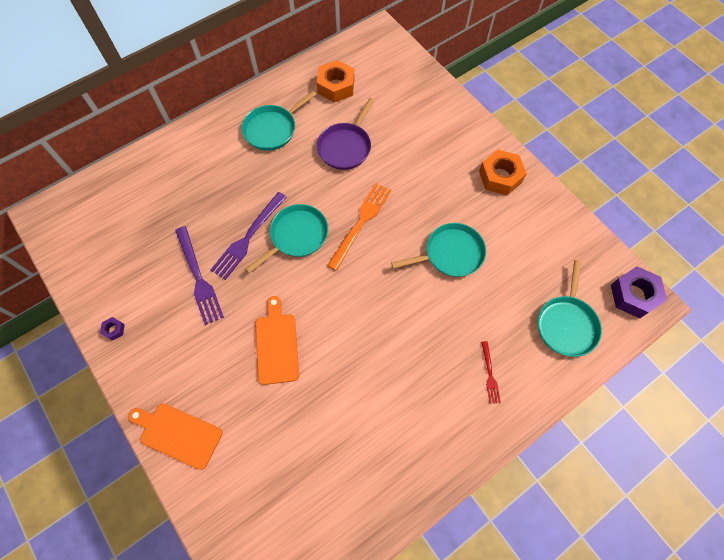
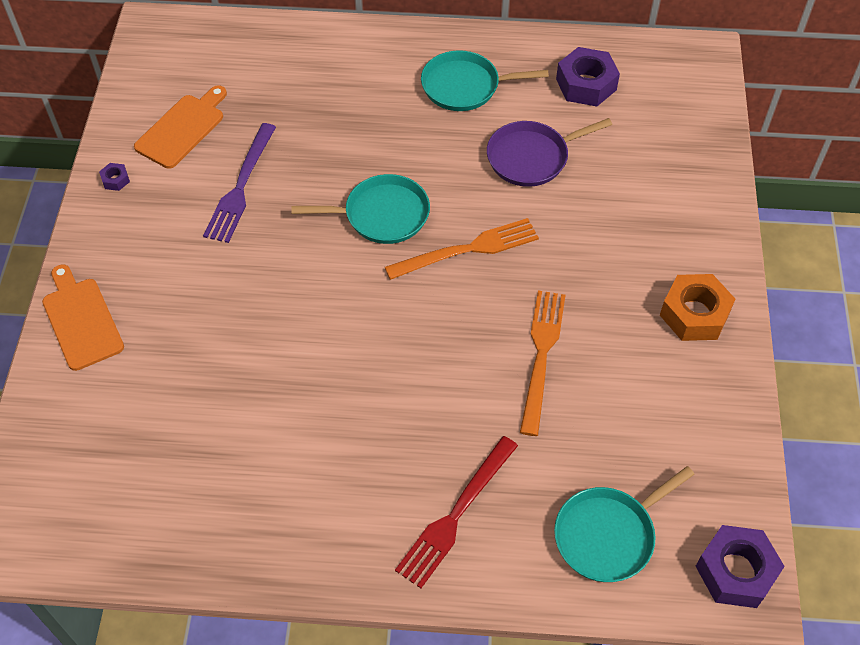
camera: 40 degrees right, 10 degrees down
(248, 238) = (328, 181): purple fork -> none
(277, 345) = (254, 308): orange cutting board -> orange cutting board (182, 129)
(336, 86) = (586, 84): orange nut -> purple nut
(450, 254) = (541, 355): turquoise pan -> orange fork
(490, 374) = (455, 515): red fork -> red fork, size x1.91

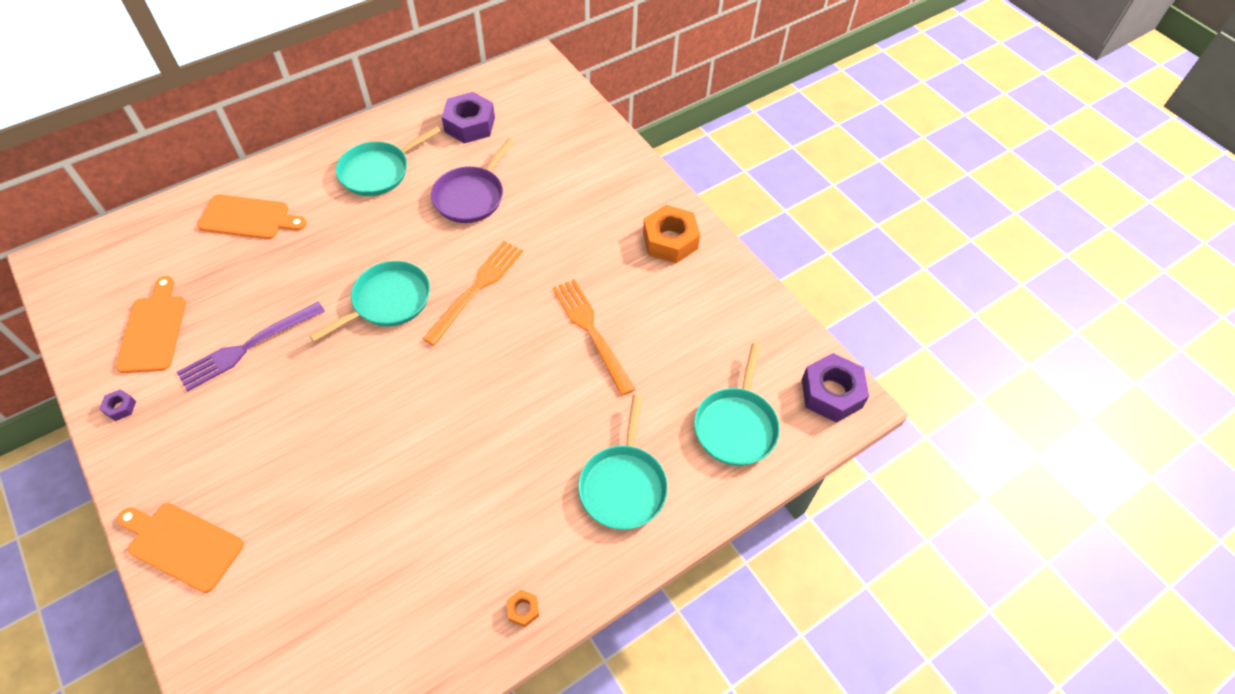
camera: 40 degrees left, 0 degrees up
(240, 187) = (247, 347): purple fork -> purple fork turned 75 degrees clockwise
(287, 557) = (523, 610): none -> orange nut
(323, 70) = (248, 218): none -> orange cutting board
(455, 515) = (623, 485): red fork -> turquoise pan

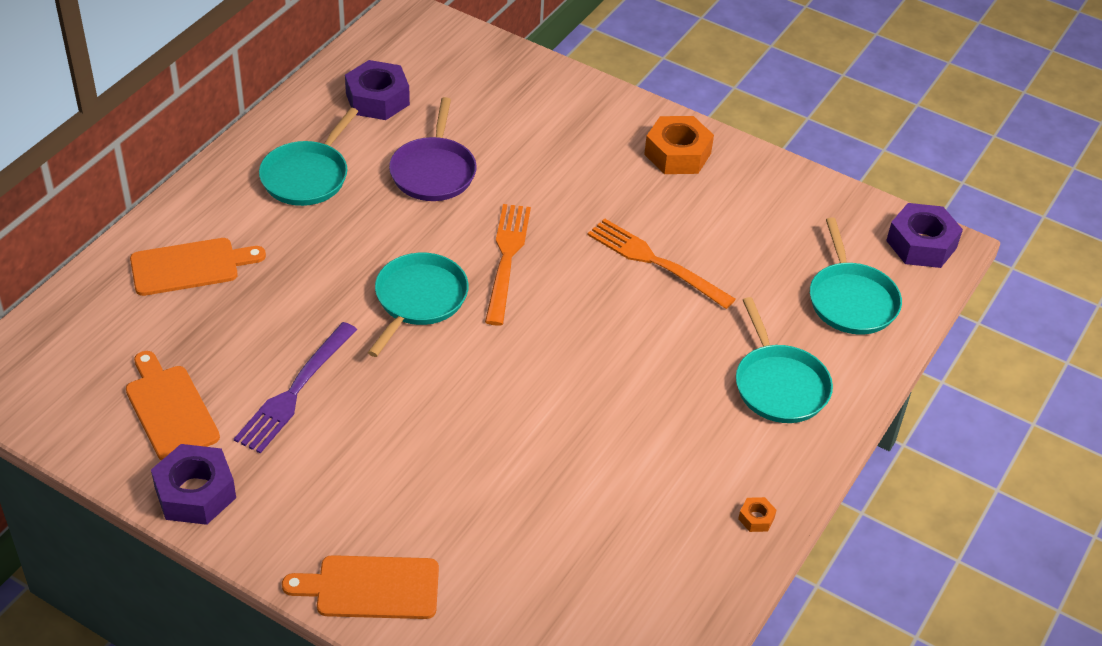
camera: 25 degrees left, 10 degrees down
(120, 407) = (195, 493): purple nut -> purple nut, size x2.23

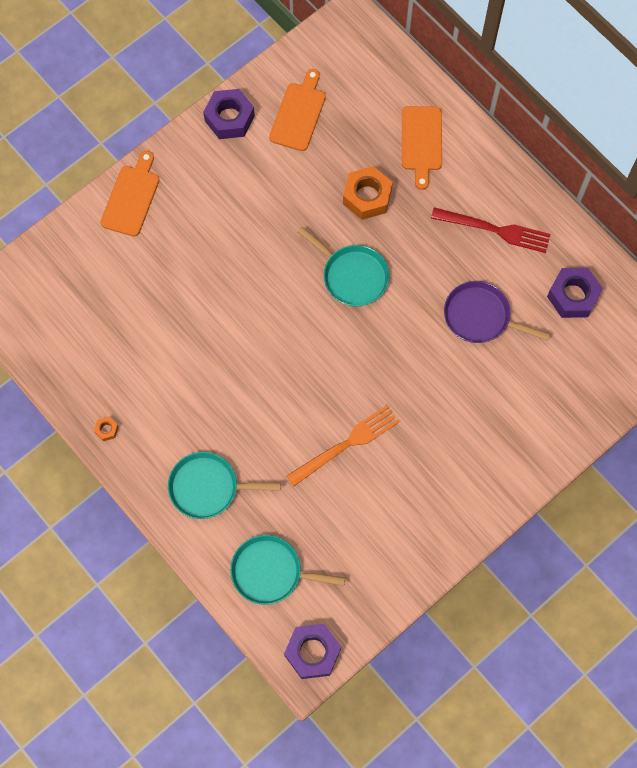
camera: 110 degrees right, 25 degrees up
(170, 409) = (299, 114): orange cutting board -> orange cutting board turned 60 degrees counterclockwise
(295, 391) = (293, 185): purple fork -> none
(307, 176) = (495, 230): turquoise pan -> red fork
(507, 258) = (376, 343): orange fork -> none
(677, 154) = (459, 501): orange nut -> orange nut (367, 197)

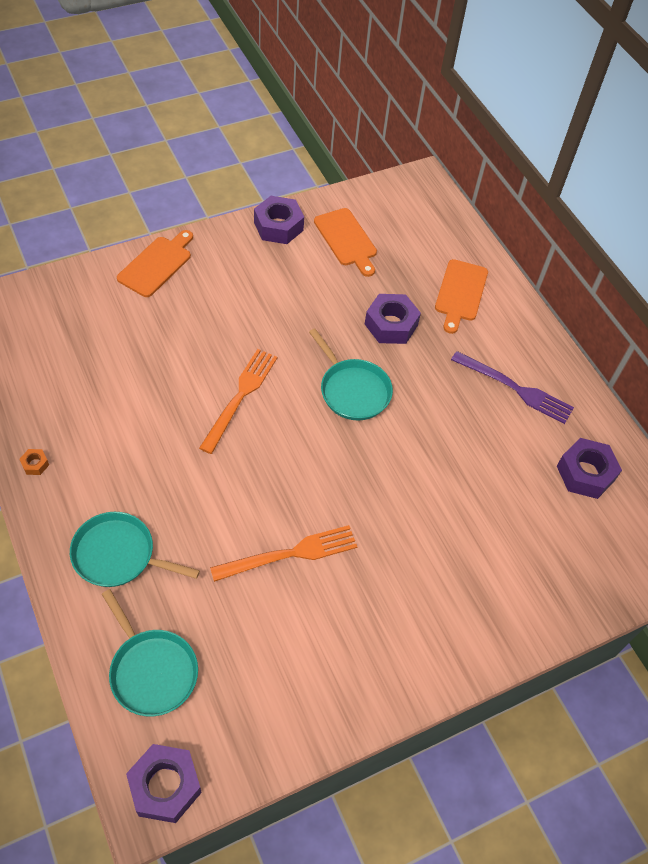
camera: 10 degrees right, 15 degrees down
(256, 312) = (240, 396): none -> orange fork
(270, 572) = (152, 671): turquoise pan -> turquoise pan turned 150 degrees counterclockwise
(299, 114) = (346, 240): orange cutting board -> orange cutting board turned 120 degrees clockwise
(367, 197) = (391, 325): orange nut -> purple nut
(480, 316) = (478, 465): purple pan -> none
(495, 230) = (515, 389): red fork -> purple fork

